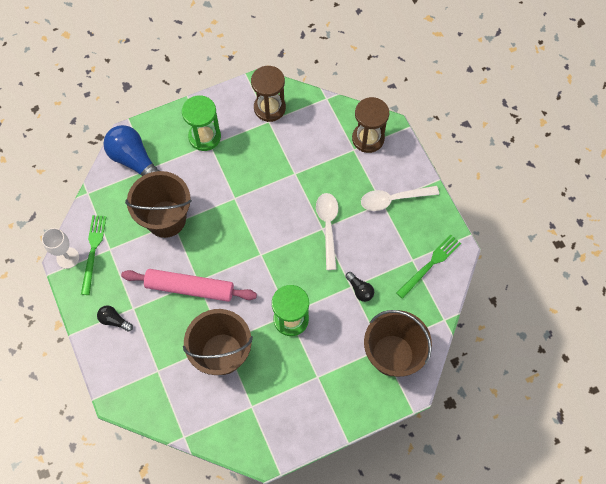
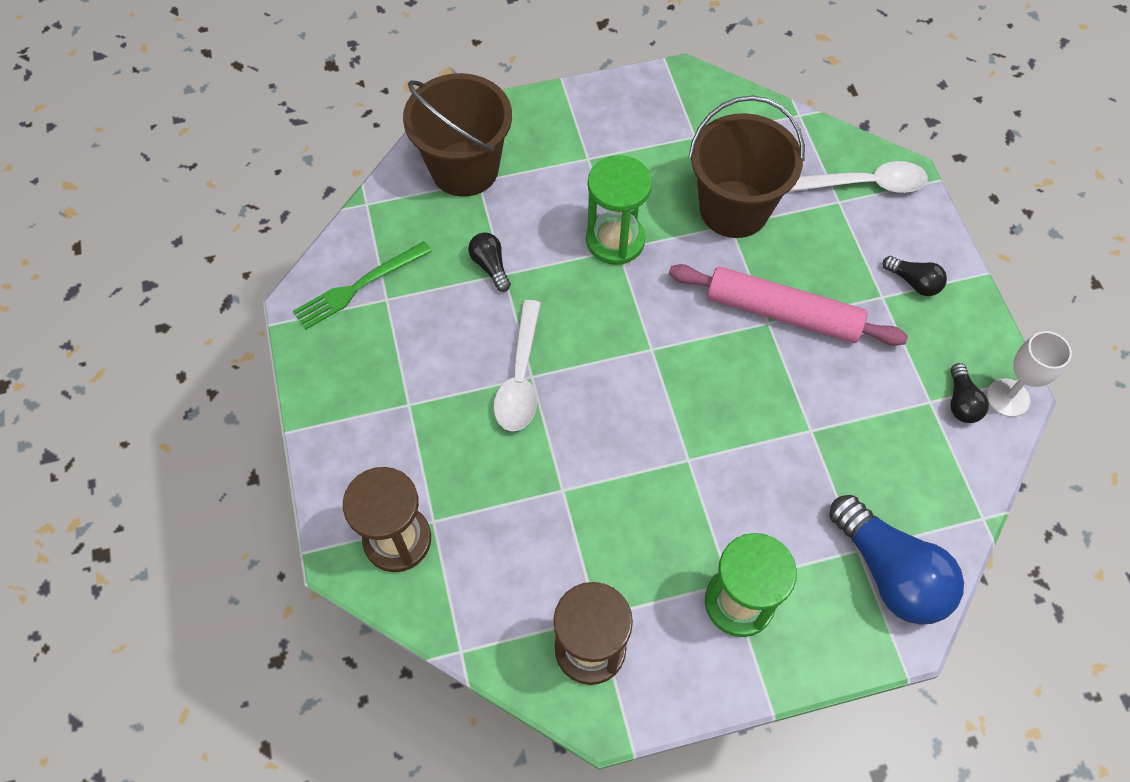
camera: 170 degrees left, 5 degrees down
(93, 251) = (961, 402): green fork -> black light bulb
(166, 219) = (824, 440): brown bucket -> none
(393, 199) = (385, 407): white spoon -> white spoon (865, 184)

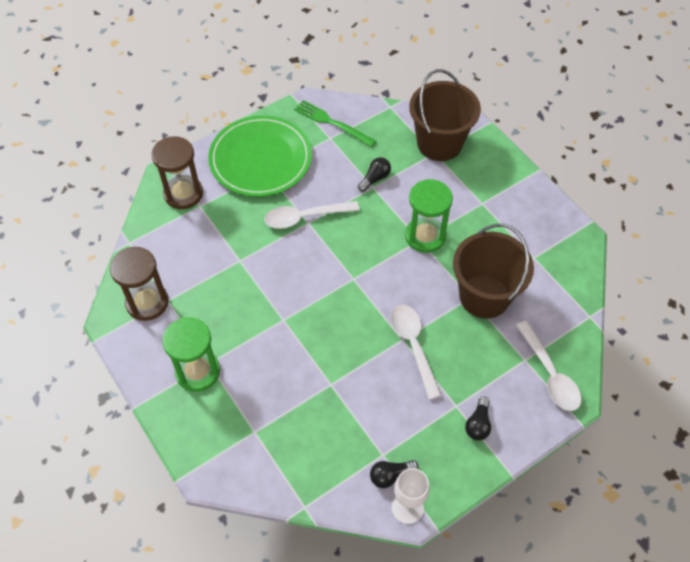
camera: 70 degrees right, 5 degrees down
(381, 405) = (260, 159): none -> green plate
(783, 313) = (413, 346): pink rolling pin -> white spoon
(890, 572) = (244, 454): blue light bulb -> none

